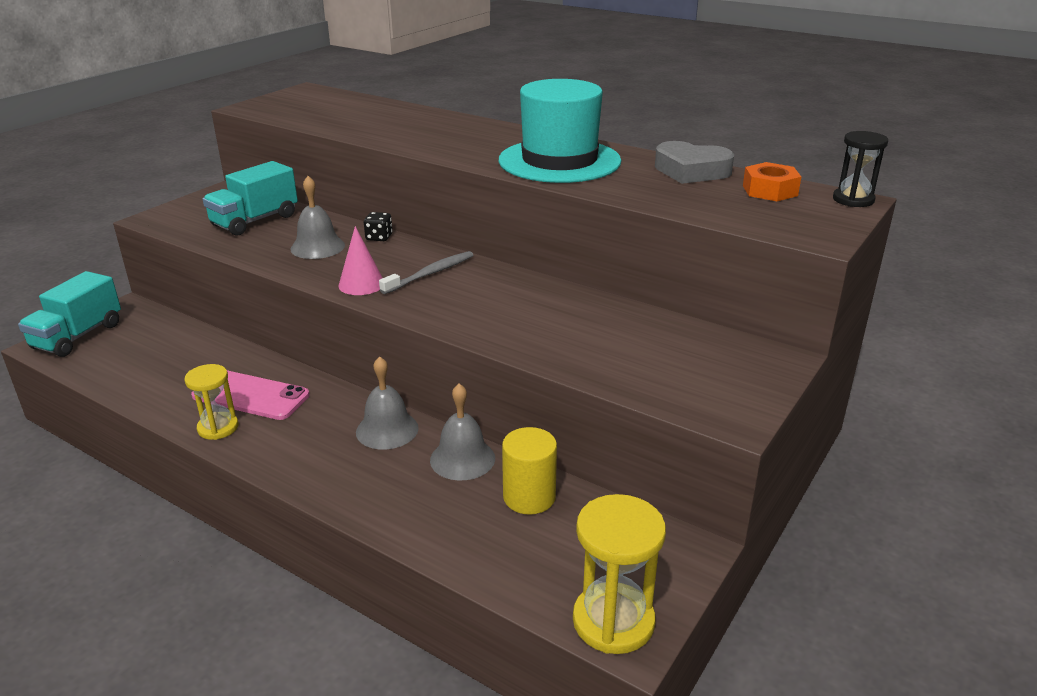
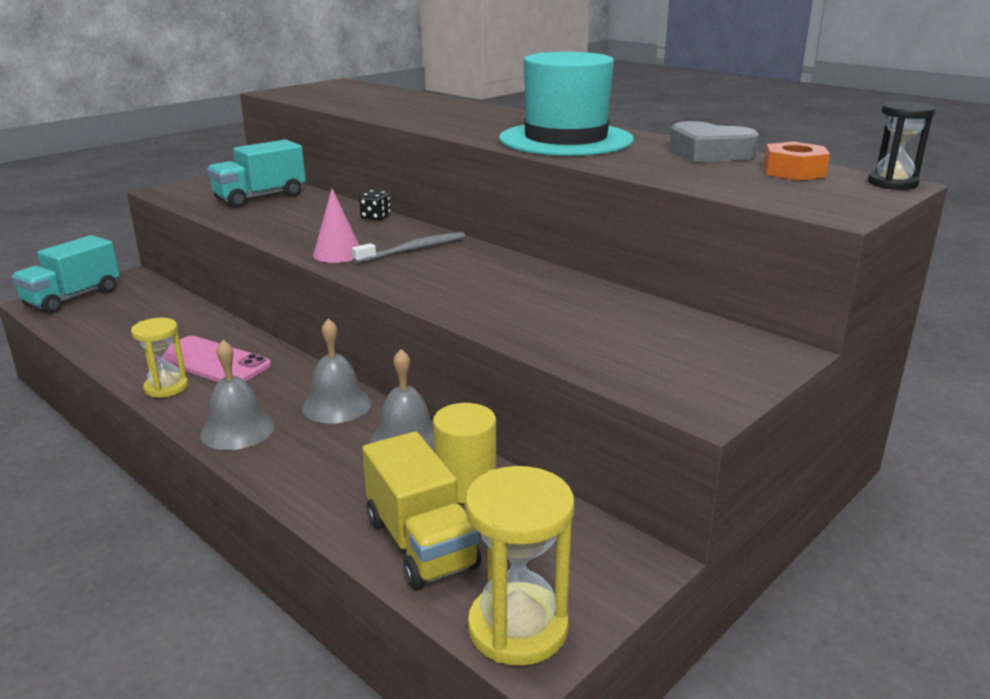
camera: 10 degrees right, 5 degrees down
(317, 247) = (310, 221): grey bell -> grey bell (237, 430)
(510, 556) = (421, 543): none -> yellow truck

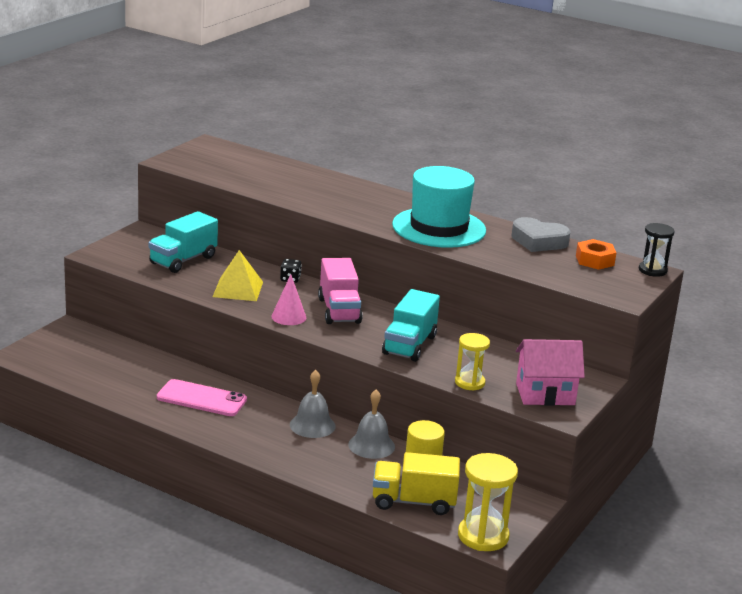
camera: 15 degrees left, 0 degrees up
(73, 298) = (41, 349): turquoise truck -> turquoise truck (409, 345)
(166, 387) = (186, 420): yellow hourglass -> yellow hourglass (469, 383)
(237, 430) = (259, 446): grey bell -> none
(298, 224) = (238, 289): none -> yellow pyramid
(413, 250) = (339, 310): grey toothbrush -> pink truck
(421, 543) = (413, 502): yellow truck -> yellow truck turned 135 degrees clockwise
(681, 369) = (545, 394): none -> pink house

